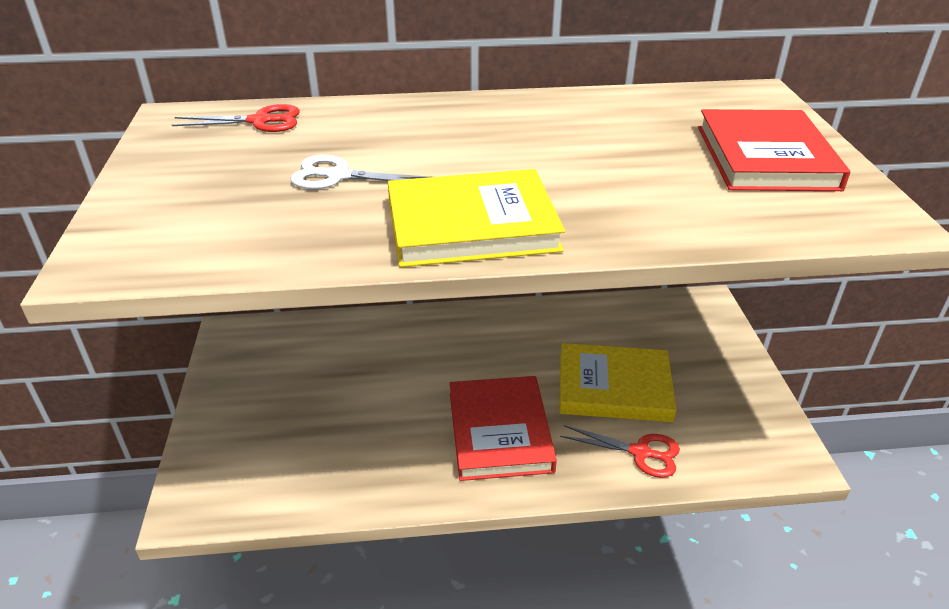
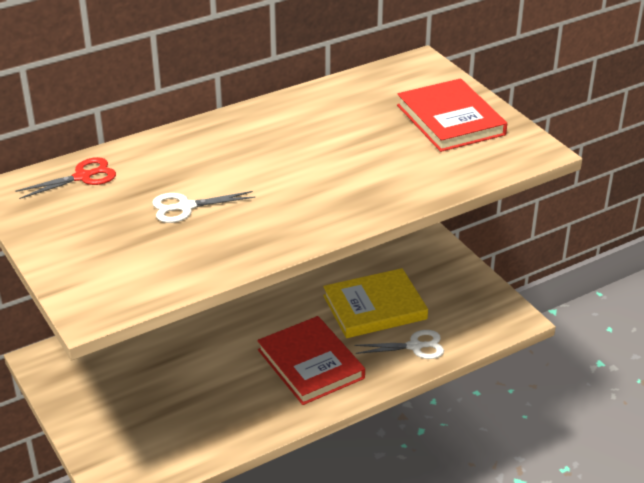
camera: 25 degrees left, 0 degrees up
(471, 225) = (302, 219): yellow book -> none
(640, 452) = (415, 346): red scissors -> white scissors

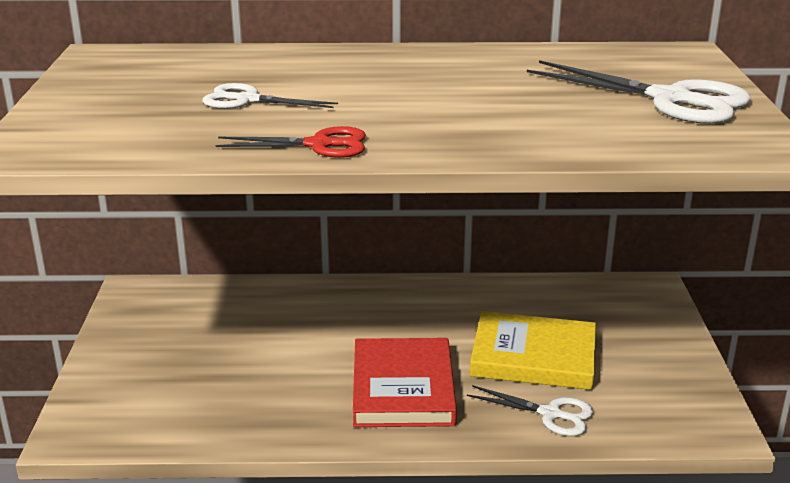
camera: 30 degrees right, 10 degrees down
(83, 177) = (181, 59): red scissors -> red scissors (319, 145)
(450, 120) = (670, 99): red book -> white scissors

